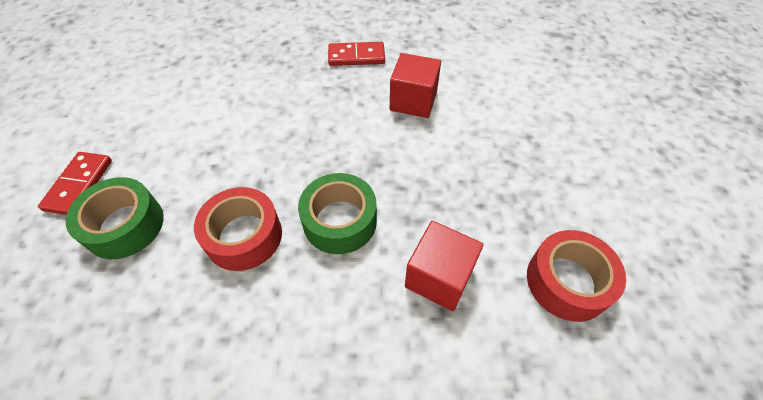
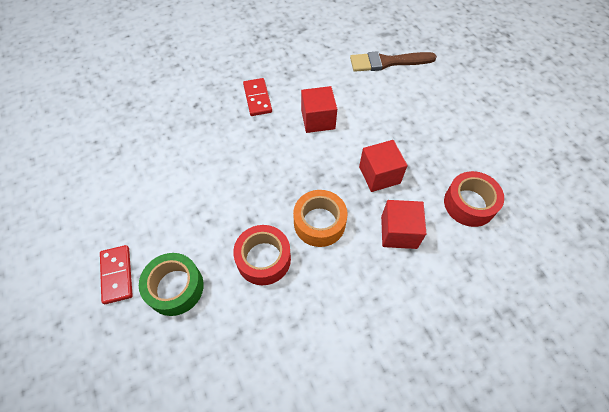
camera: 25 degrees left, 5 degrees up
(340, 221) = (319, 223): green tape -> orange tape
(356, 56) = (257, 98): red domino -> red domino turned 75 degrees counterclockwise
(454, 192) = (379, 175): none -> red cube
(542, 65) = (387, 62): none -> brown brush

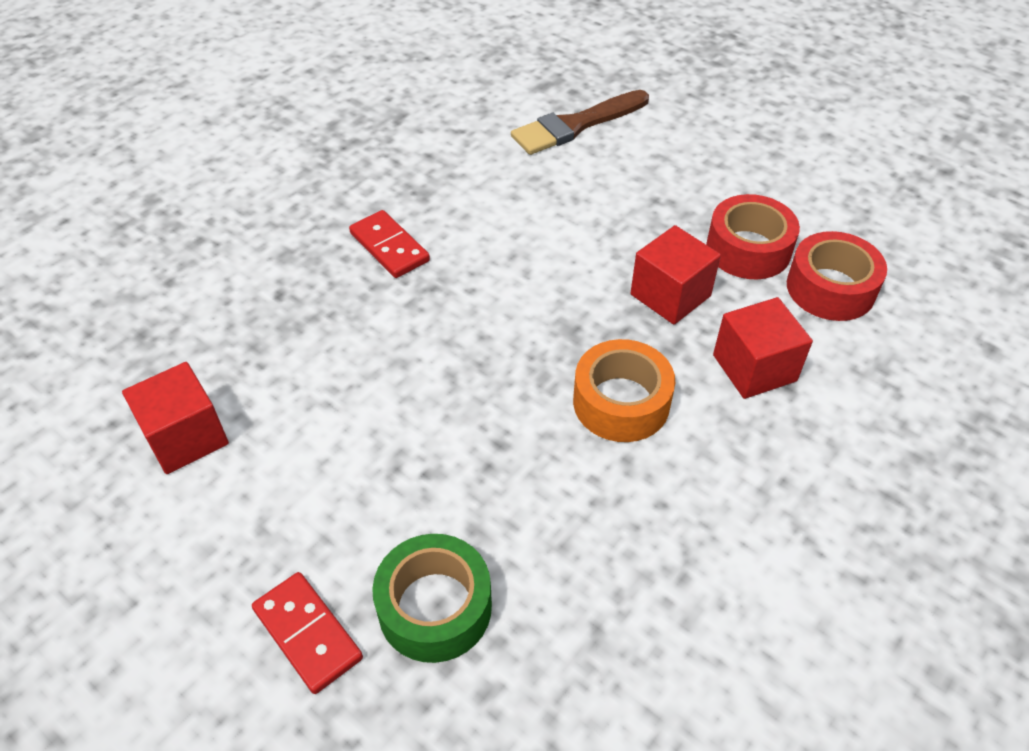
camera: 25 degrees left, 10 degrees down
(263, 259) = (564, 495): red tape -> red tape (748, 249)
(318, 120) = (517, 246): red cube -> red cube (185, 437)

